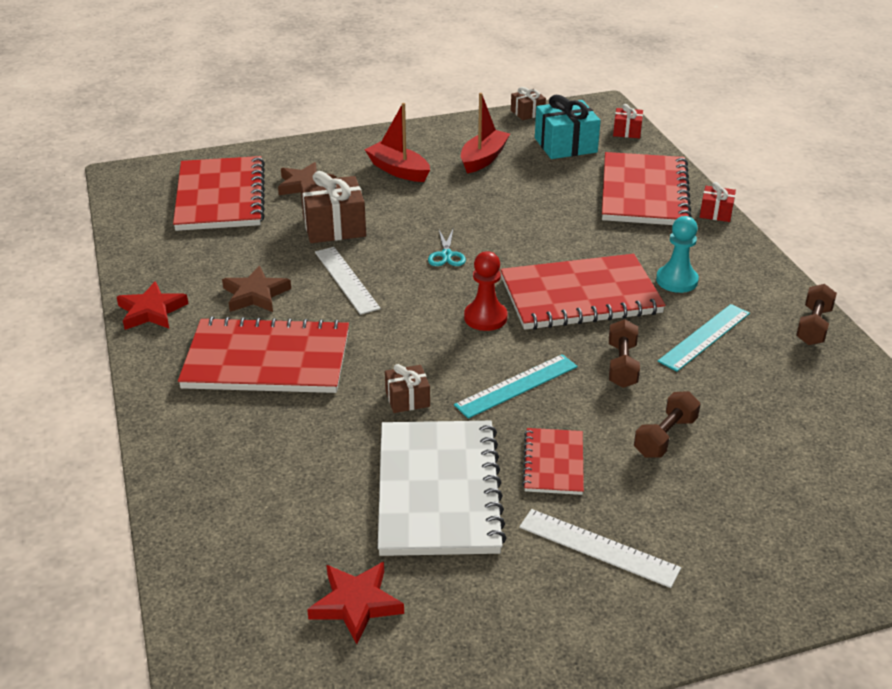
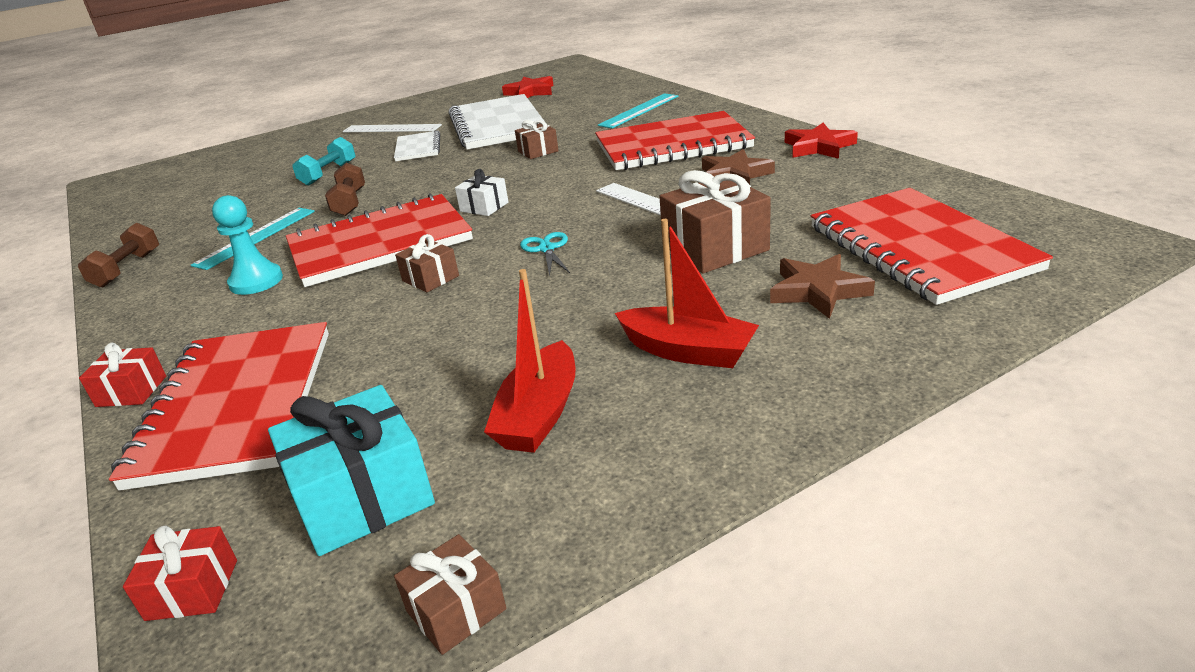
camera: 170 degrees right, 5 degrees down
(485, 317) = (484, 207): red pawn -> white gift
(516, 386) = (448, 174): turquoise ruler -> turquoise ruler (639, 110)
(536, 249) = (430, 278): none -> brown gift
(553, 463) = (418, 148): red notebook -> white notebook
(665, 437) = (328, 174): brown dumbbell -> turquoise dumbbell

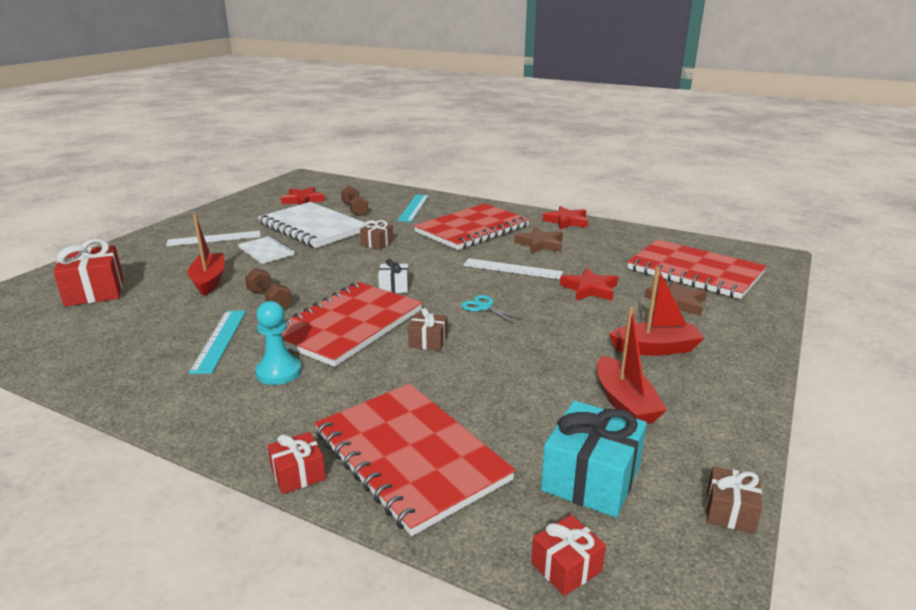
camera: 35 degrees left, 5 degrees down
(127, 269) = (118, 389): brown dumbbell -> brown dumbbell (355, 209)
(232, 171) = (95, 291): none -> red gift
(328, 174) = (209, 281): turquoise dumbbell -> red boat
(715, 248) = (590, 289): brown gift -> red star

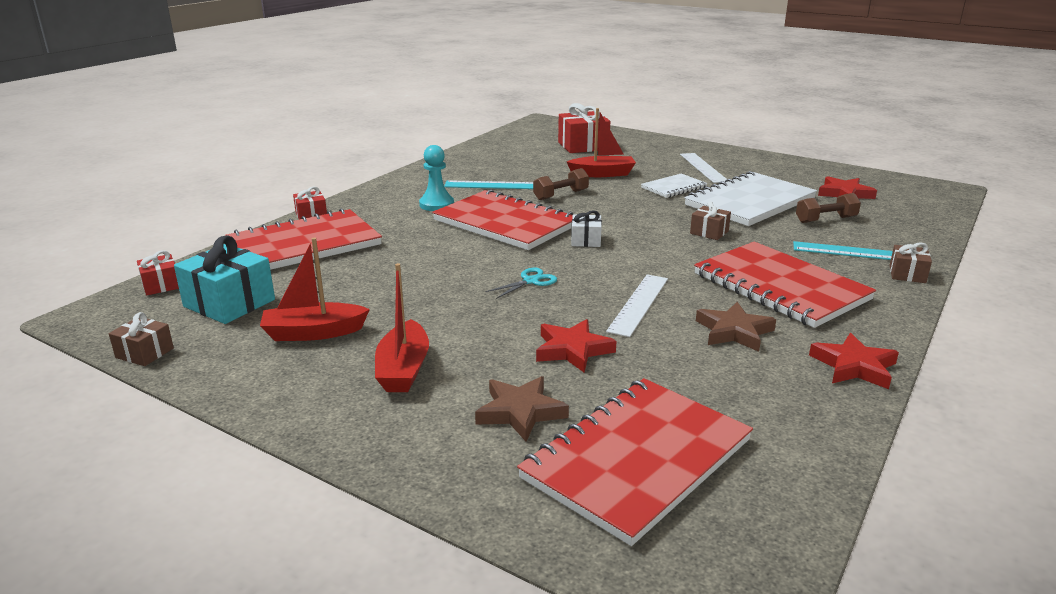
camera: 95 degrees right, 0 degrees up
(428, 341) = (465, 253): brown gift -> brown gift (907, 274)

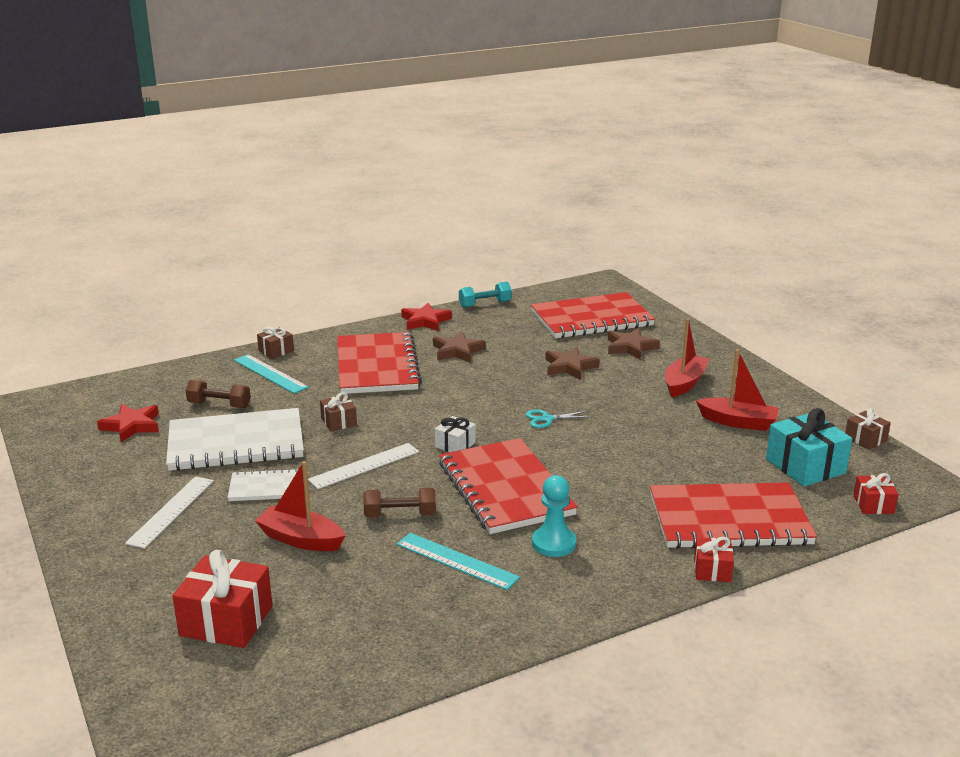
camera: 150 degrees left, 0 degrees up
(572, 350) = (570, 367): red star -> brown star
(638, 304) = (491, 381): white ruler -> white ruler (364, 466)
(840, 433) = (485, 304): none -> turquoise dumbbell

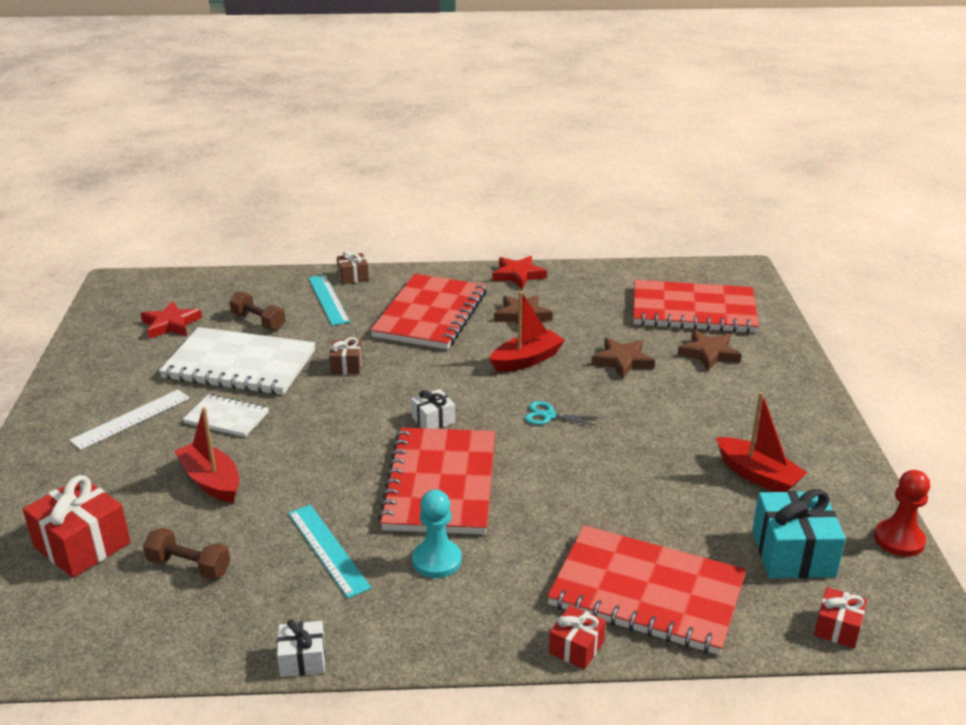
camera: 25 degrees right, 5 degrees up
(364, 466) = (330, 419): white ruler -> none
(400, 515) = (318, 482): brown dumbbell -> brown dumbbell (189, 566)
(485, 304) = (593, 269): turquoise dumbbell -> none
(511, 643) = (302, 659): none -> white gift
(684, 383) = (734, 411): red boat -> red boat (526, 360)
(865, 439) = (899, 540): brown gift -> red pawn

